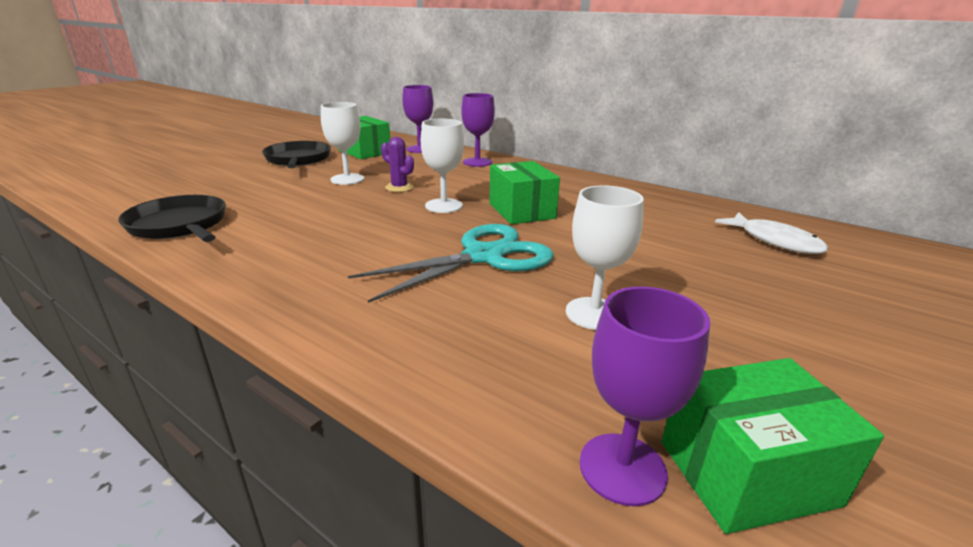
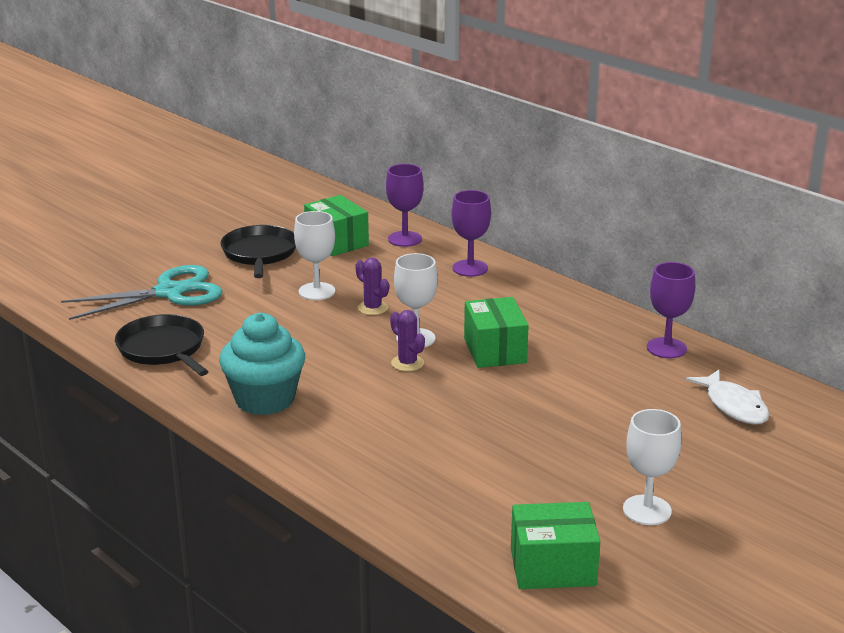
camera: 10 degrees right, 0 degrees up
(284, 264) = (265, 399): none -> turquoise cupcake
(440, 224) = (407, 363): none -> purple cactus
(483, 257) = (439, 404): turquoise scissors -> turquoise scissors (169, 292)
(594, 313) = (512, 464): white goblet -> white goblet (647, 510)
(622, 468) = (479, 558): purple goblet -> purple goblet (666, 348)

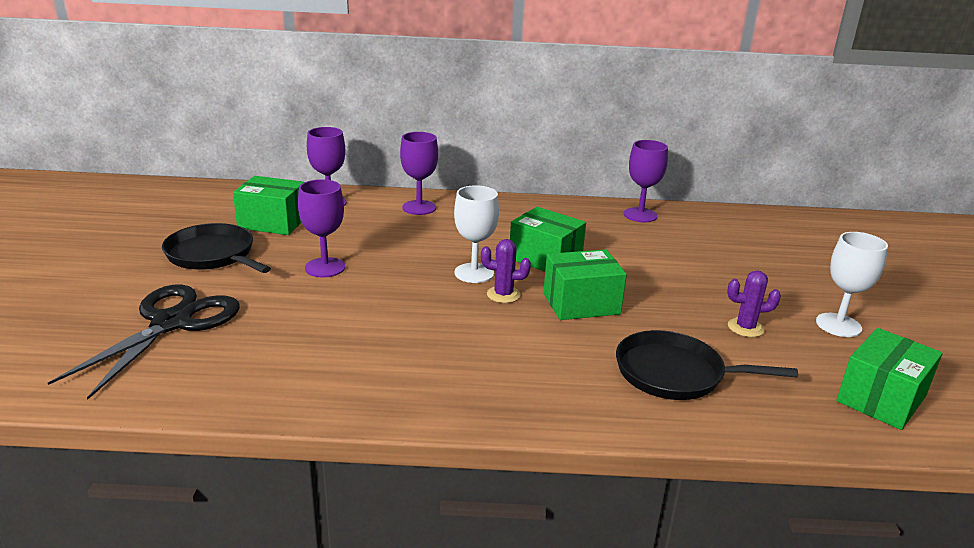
camera: 45 degrees left, 0 degrees up
(163, 349) = (258, 381): black pan -> black pan (675, 373)
(169, 292) = (171, 323): turquoise scissors -> black scissors
(265, 399) = (444, 380): turquoise cupcake -> none
(316, 291) = (325, 267): white goblet -> purple goblet
(372, 308) = (397, 263): purple cactus -> purple cactus (745, 328)
(454, 395) = (581, 304): none -> green box
(733, 406) = (741, 235): white fish -> none

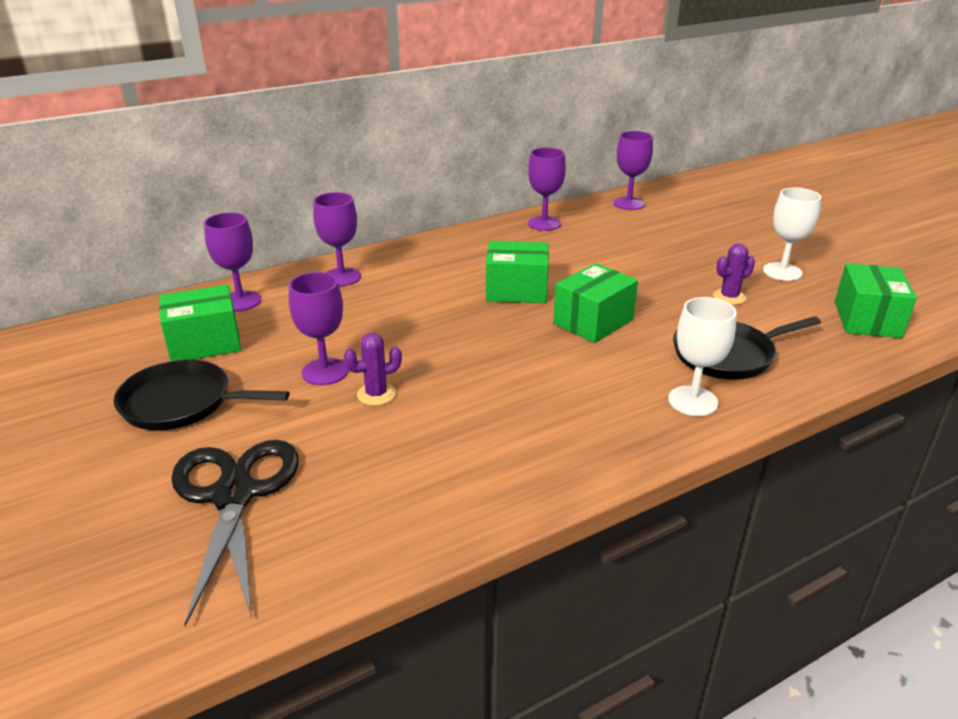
camera: 30 degrees left, 5 degrees up
(474, 273) = (473, 326): white goblet -> white goblet (693, 401)
(503, 295) = (522, 337): purple cactus -> purple cactus (376, 394)
(747, 221) = (628, 203): none -> purple goblet

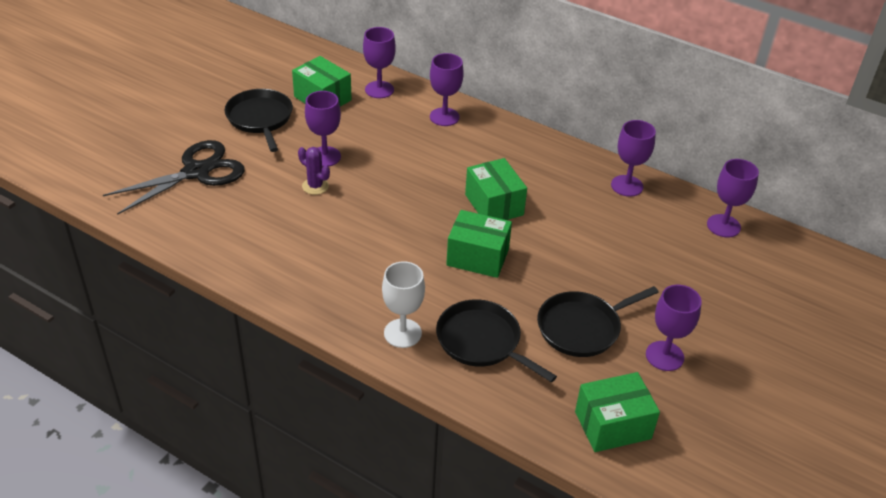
camera: 60 degrees right, 10 degrees up
(729, 297) = (582, 327): purple cactus -> black pan
(782, 272) = (664, 356): white goblet -> purple goblet

